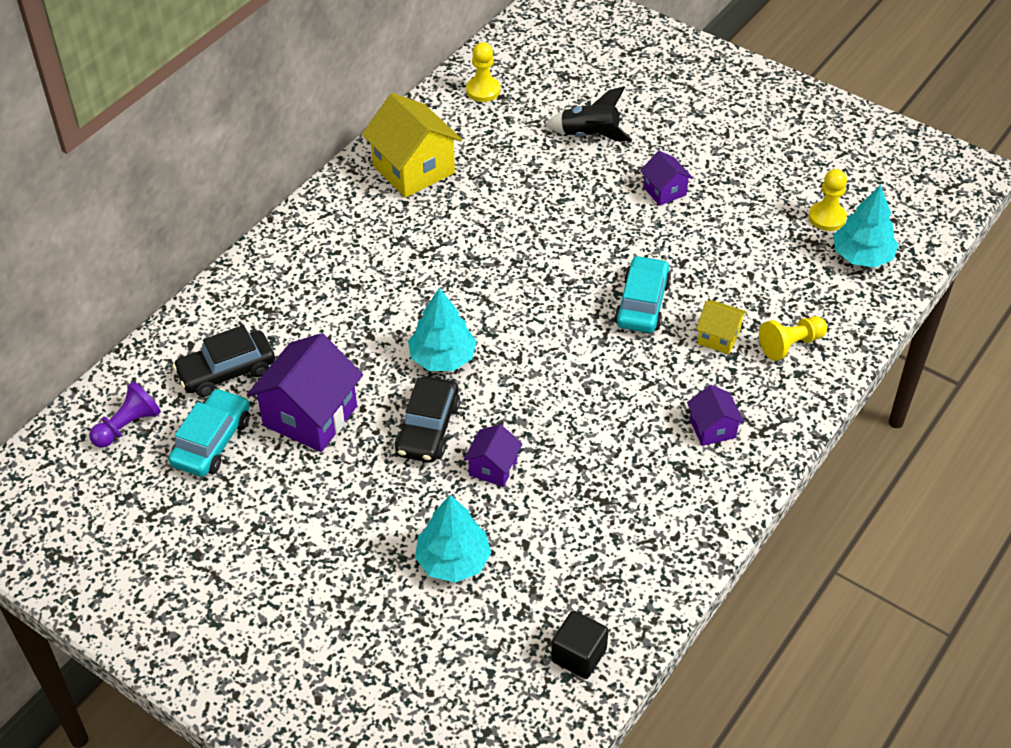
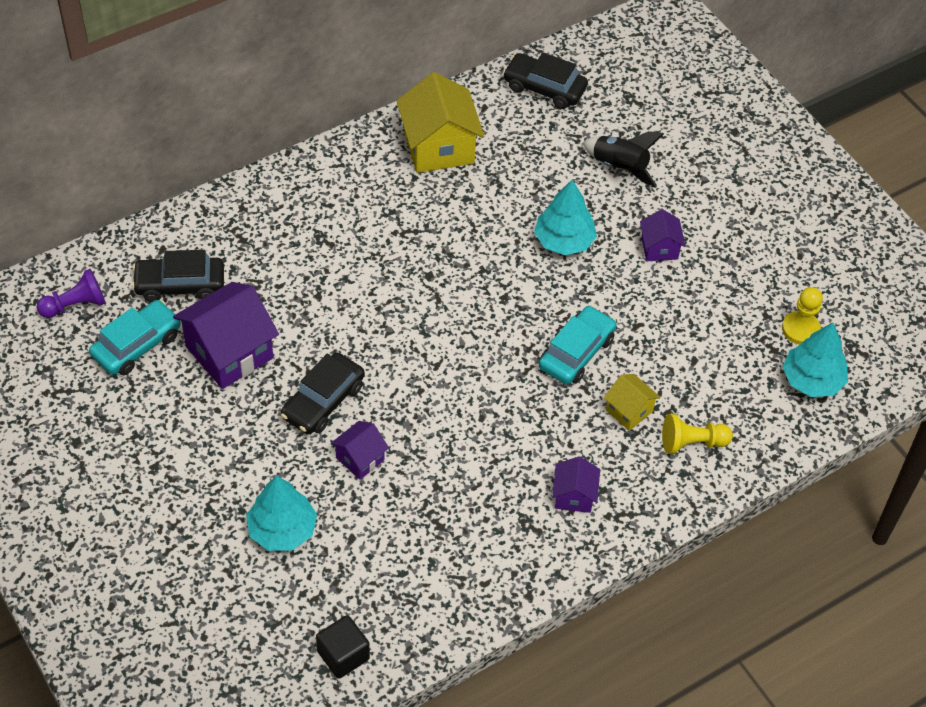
camera: 20 degrees right, 5 degrees up
(442, 358) = (370, 340): turquoise tree -> turquoise tree (564, 241)
(483, 90) = (544, 88): yellow pawn -> black car

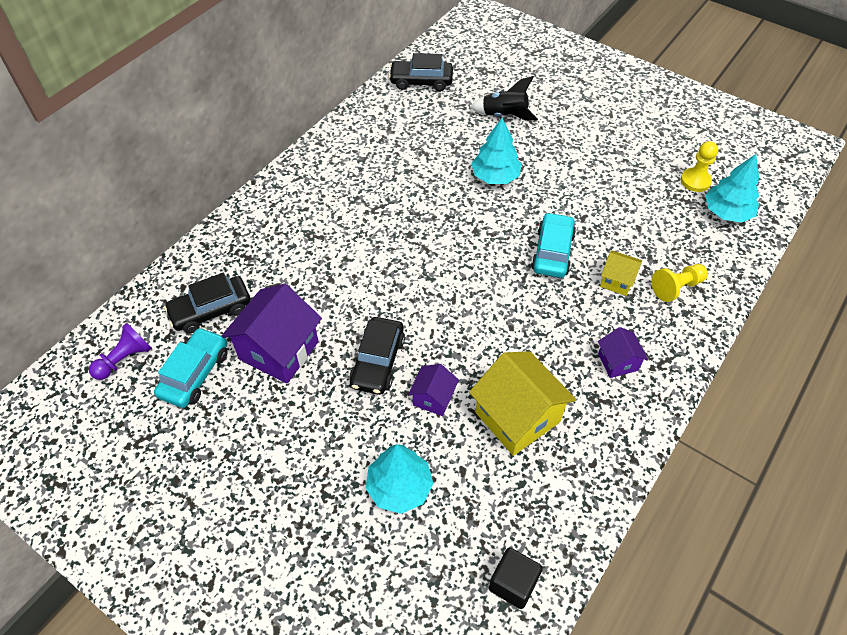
camera: 20 degrees left, 0 degrees up
(439, 147) = (367, 142): yellow house -> yellow house (517, 417)
(659, 248) = (565, 159): purple house -> none

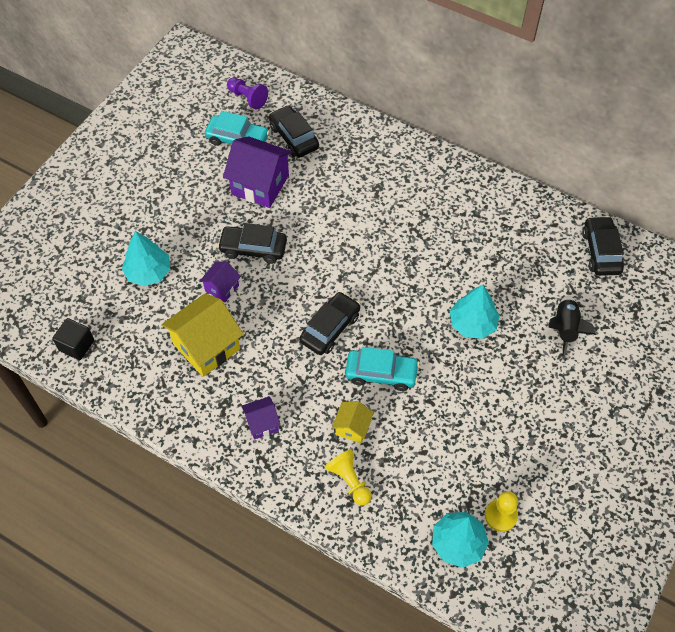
camera: 85 degrees right, 5 degrees up
(433, 398) = (222, 288): purple house -> purple house turned 75 degrees counterclockwise
(496, 291) = (330, 328): none -> black car

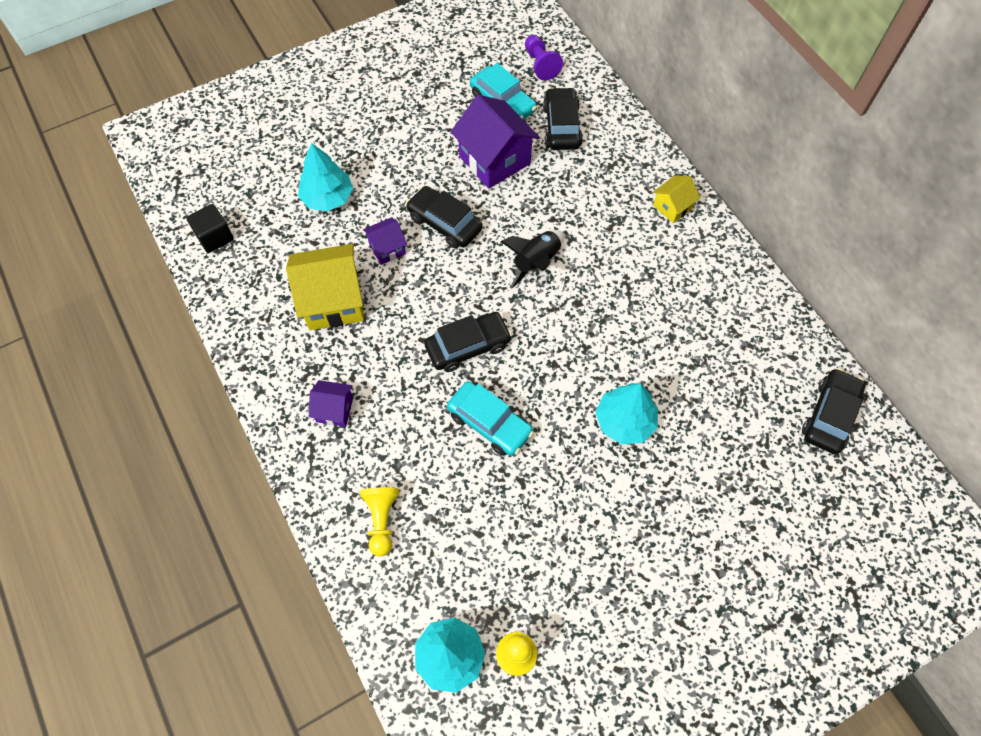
camera: 30 degrees right, 5 degrees up
(352, 428) = (421, 465): yellow house -> yellow house (672, 207)
(565, 329) = (727, 483): black rocket -> black rocket (536, 262)

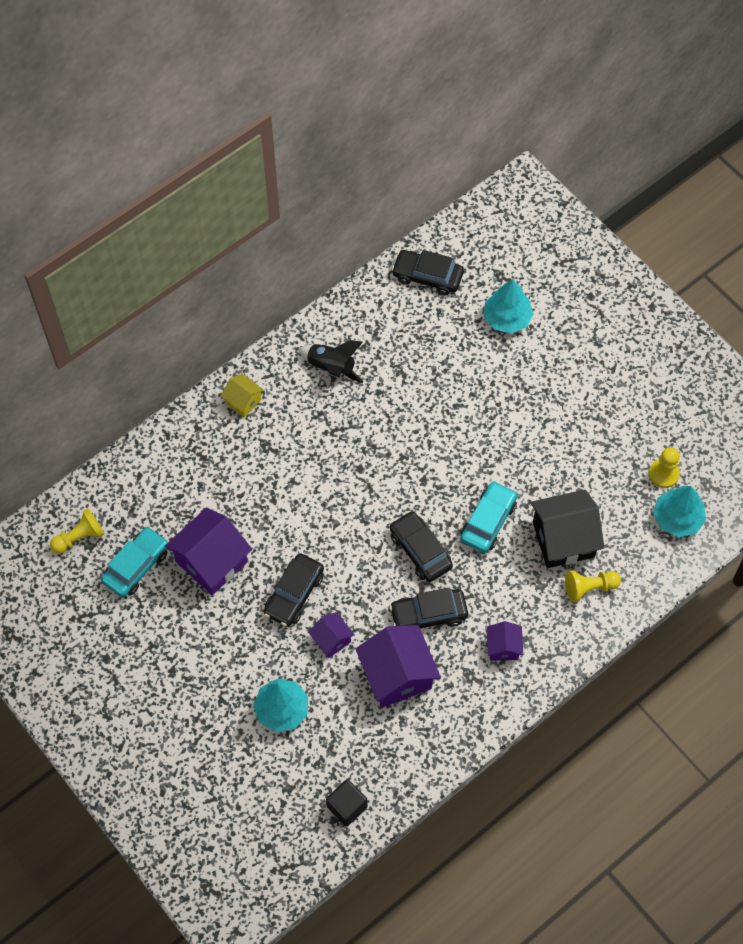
camera: 100 degrees left, 0 degrees up
(333, 301) = (397, 675): yellow house -> purple house
(450, 503) = (563, 539): none -> black house
(536, 262) = (324, 507): black rocket -> black rocket (331, 367)
(540, 64) = (79, 537): purple pawn -> yellow pawn
(561, 126) = (160, 506): black car -> black car (428, 614)
(624, 421) = (464, 420): turquoise tree -> turquoise tree (507, 318)

